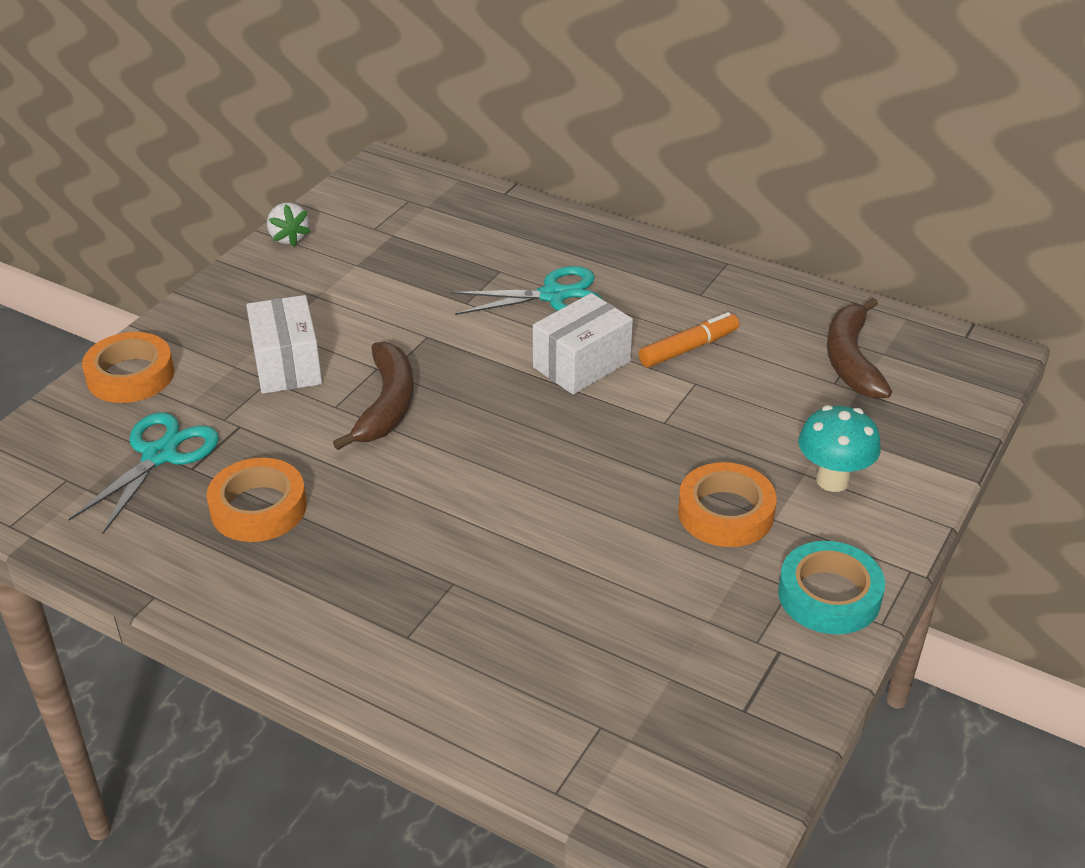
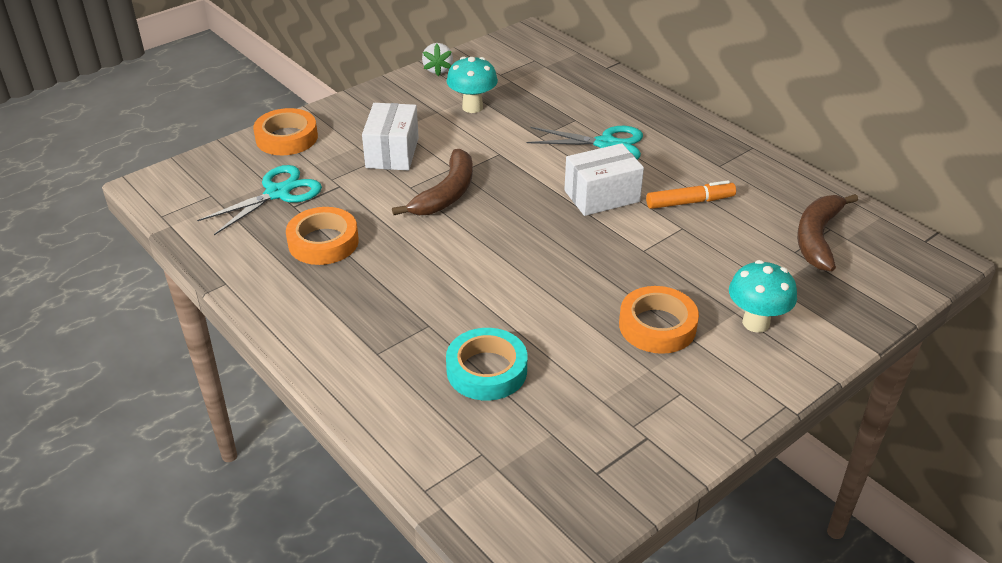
camera: 20 degrees right, 0 degrees up
(361, 281) = (472, 107): none -> turquoise mushroom
(829, 595) = (708, 407): turquoise tape -> turquoise tape (486, 370)

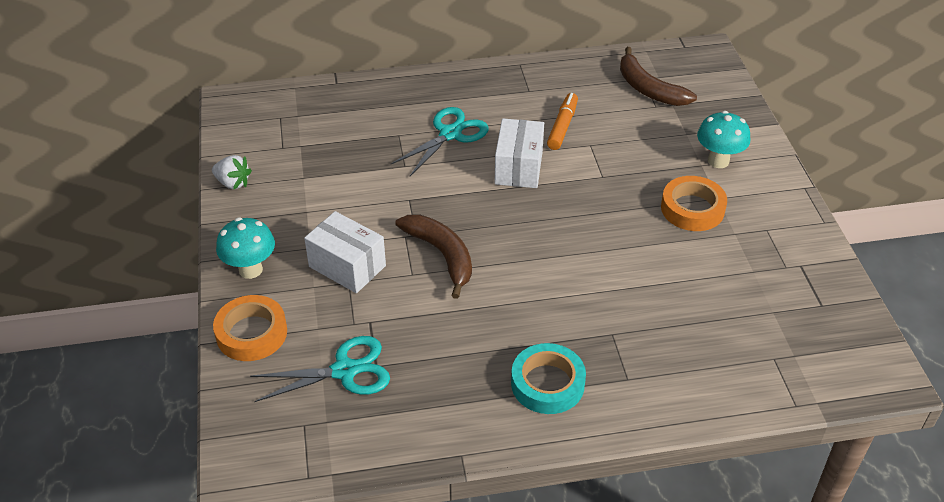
camera: 60 degrees left, 5 degrees up
(278, 193) = (344, 371): turquoise scissors -> turquoise scissors turned 90 degrees clockwise
(323, 242) = (450, 363): orange tape -> none
(472, 107) = (321, 186): turquoise mushroom -> turquoise mushroom (250, 270)
(486, 370) = (686, 320): turquoise tape -> turquoise tape (547, 383)

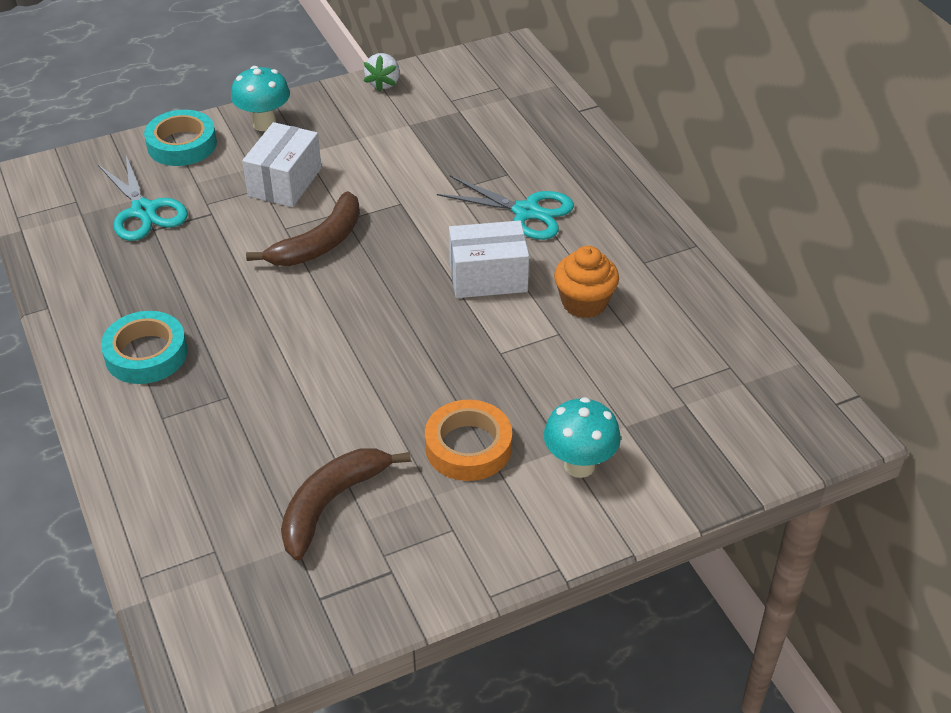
camera: 75 degrees right, 0 degrees up
(251, 333) = (182, 144): orange tape -> turquoise tape
(562, 126) = (584, 303): orange marker -> orange cupcake
(648, 89) = (708, 375): brown banana -> brown banana (331, 503)

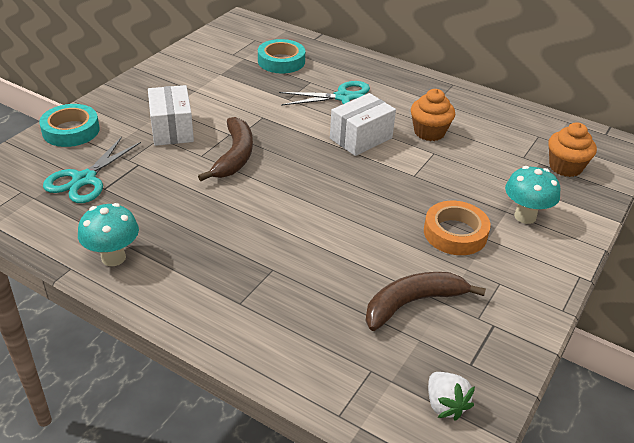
camera: 35 degrees left, 5 degrees down
(144, 211) = (84, 179): turquoise scissors -> turquoise scissors turned 90 degrees clockwise
(146, 354) = (183, 267): turquoise tape -> turquoise tape (281, 61)
(264, 124) = (120, 101): turquoise mushroom -> turquoise mushroom (113, 258)
(331, 503) = (413, 303): brown banana -> brown banana turned 60 degrees clockwise
(383, 83) = (179, 57): white strawberry -> white strawberry (445, 405)
(714, 425) = (565, 167): none -> orange cupcake

